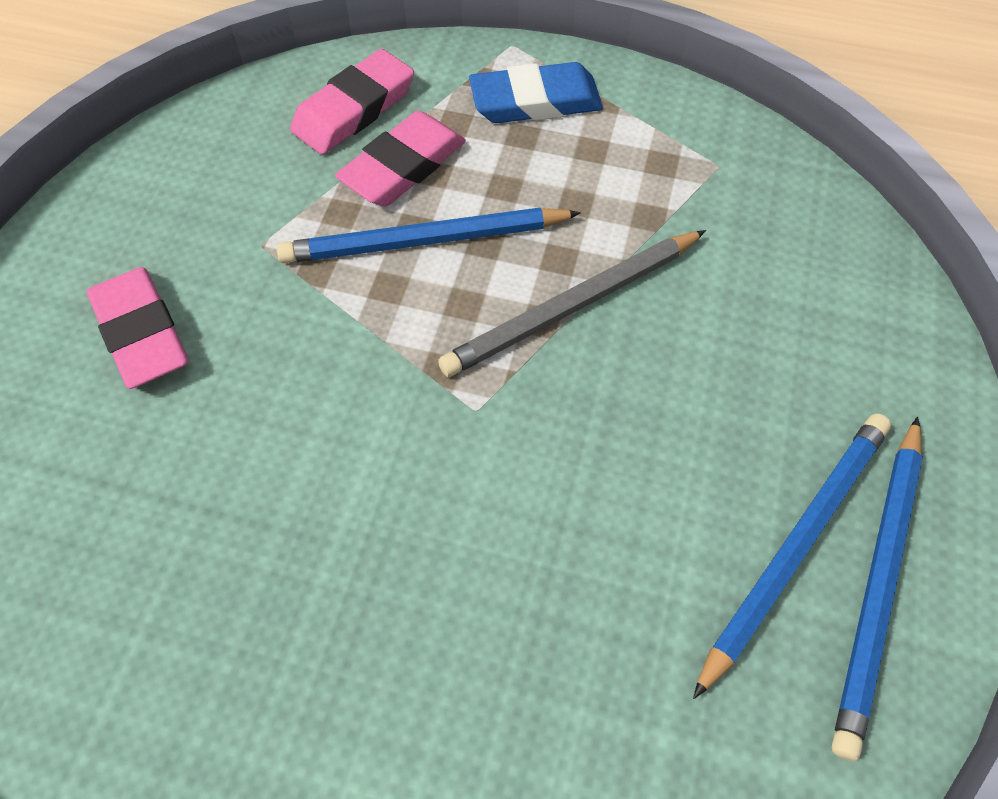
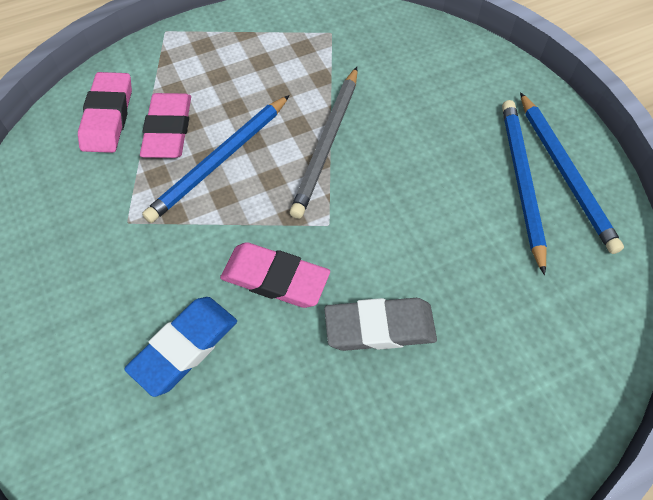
camera: 40 degrees left, 0 degrees up
(142, 333) = (104, 315): pink eraser -> pink eraser (275, 278)
(411, 587) = (380, 327): none -> grey eraser
(535, 101) = (208, 53): blue eraser -> blue eraser (184, 347)

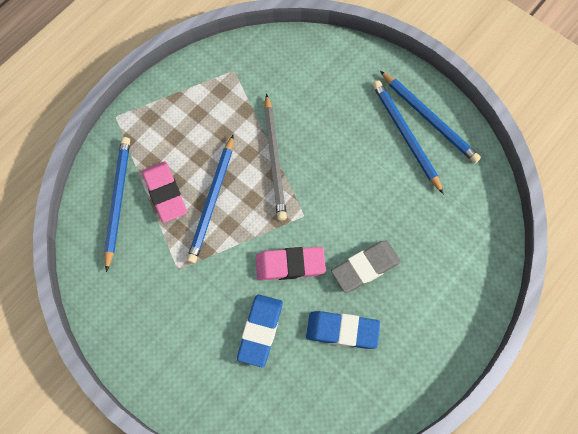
camera: 25 degrees left, 10 degrees up
(108, 116) = (117, 201): pink eraser -> blue pencil
(300, 401) = (342, 330): none -> blue eraser

